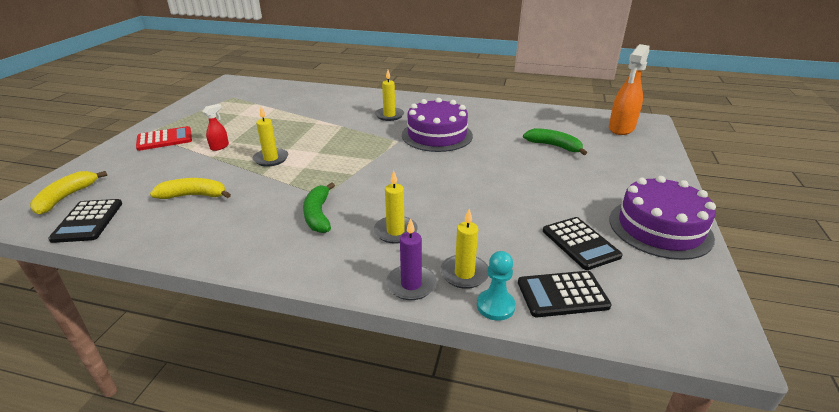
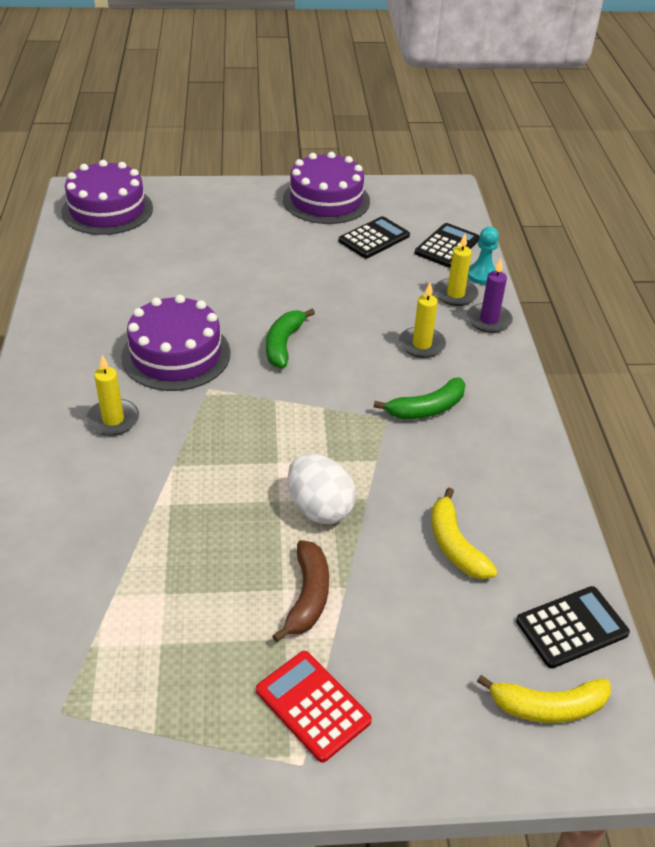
camera: 110 degrees left, 10 degrees up
(219, 147) = (307, 596): red spray bottle -> brown banana
(271, 159) = (319, 508): yellow candle -> white egg
(554, 146) = (177, 256): green banana -> green banana (284, 344)
(562, 294) = (447, 246): black calculator -> black calculator turned 120 degrees counterclockwise
(621, 128) = (107, 210): orange spray bottle -> purple cake

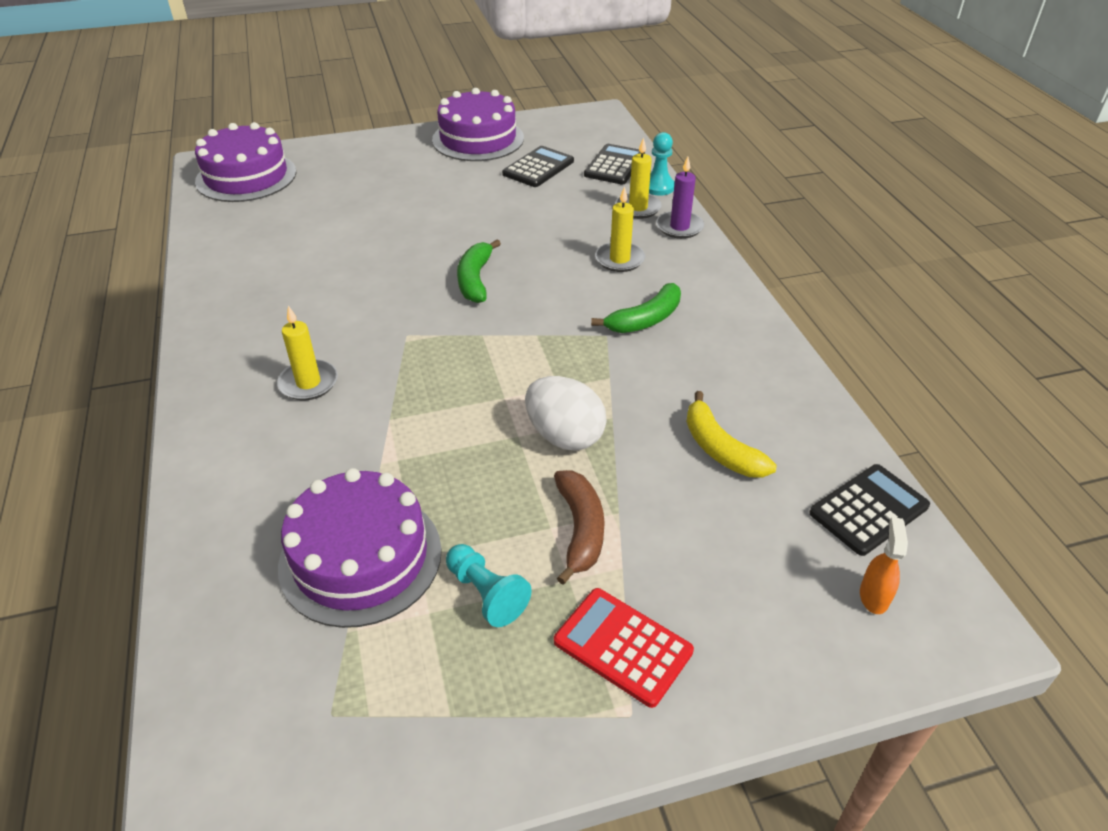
camera: 10 degrees left, 0 degrees up
(176, 354) = (361, 307): purple cake -> purple cake (360, 557)
(212, 637) = (486, 593): none -> turquoise pawn
(547, 706) = (874, 596): yellow banana -> orange spray bottle

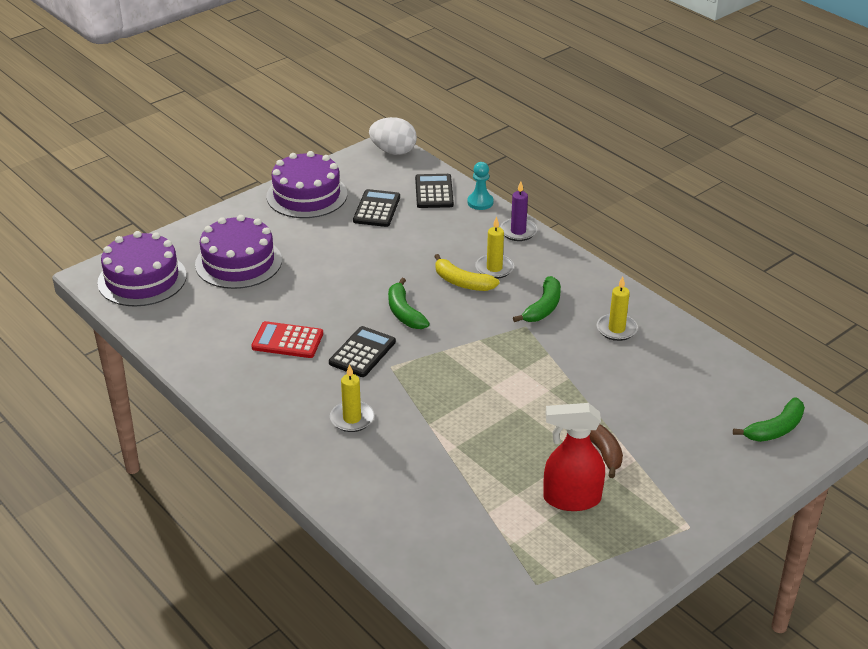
camera: 25 degrees left, 5 degrees down
(360, 557) = (483, 506): purple cake -> purple cake (238, 262)
(486, 593) = (571, 499): turquoise pawn -> red spray bottle
(564, 436) = (548, 399): white egg -> white egg (393, 151)
(622, 646) = (663, 498): red calculator -> red calculator (287, 341)
(638, 208) = (477, 224): yellow candle -> yellow candle (616, 329)
(720, 448) = (645, 376): yellow banana -> yellow banana (462, 282)
(868, 510) = (748, 384): black calculator -> black calculator (362, 352)
(874, 596) = (775, 429): orange spray bottle -> green banana

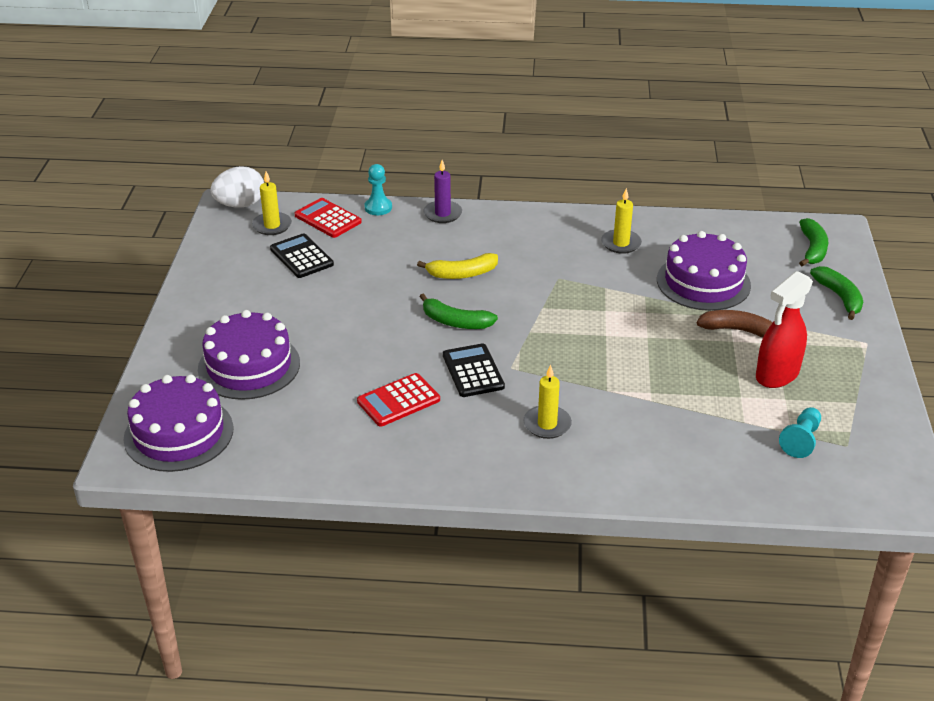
camera: 45 degrees left, 0 degrees up
(307, 195) = (220, 278): purple cake -> purple cake (703, 282)
(434, 192) = (328, 219): black calculator -> red calculator
(494, 268) = (469, 250): yellow candle -> yellow candle (272, 226)
(507, 555) = (801, 440): none -> turquoise pawn
(543, 307) = (549, 258): green banana -> green banana (839, 297)

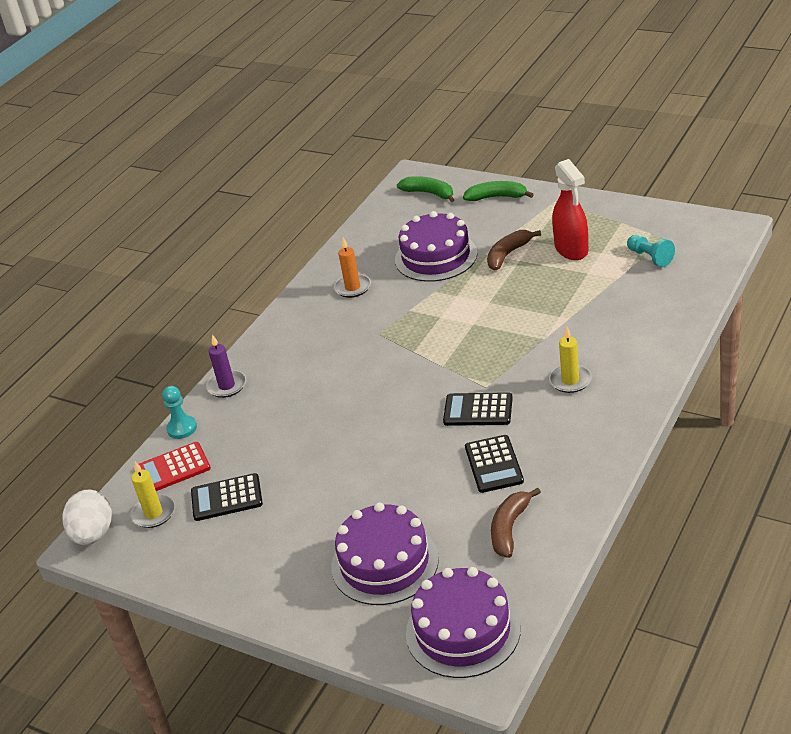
camera: 60 degrees left, 0 degrees up
(314, 432) = (510, 528): none -> brown banana
(398, 400) = (494, 464): red calculator -> black calculator
(455, 322) = (401, 408): green banana -> none
(462, 274) = (332, 391): yellow banana -> none
(621, 243) = (352, 287): yellow candle -> orange candle

